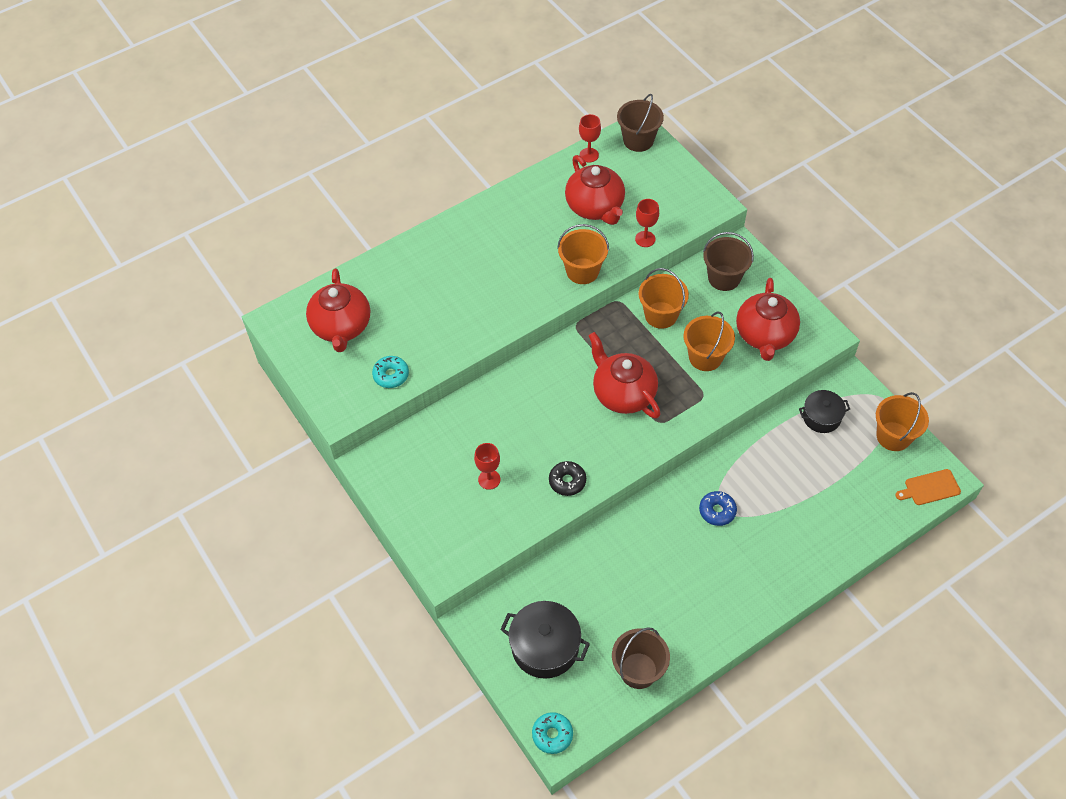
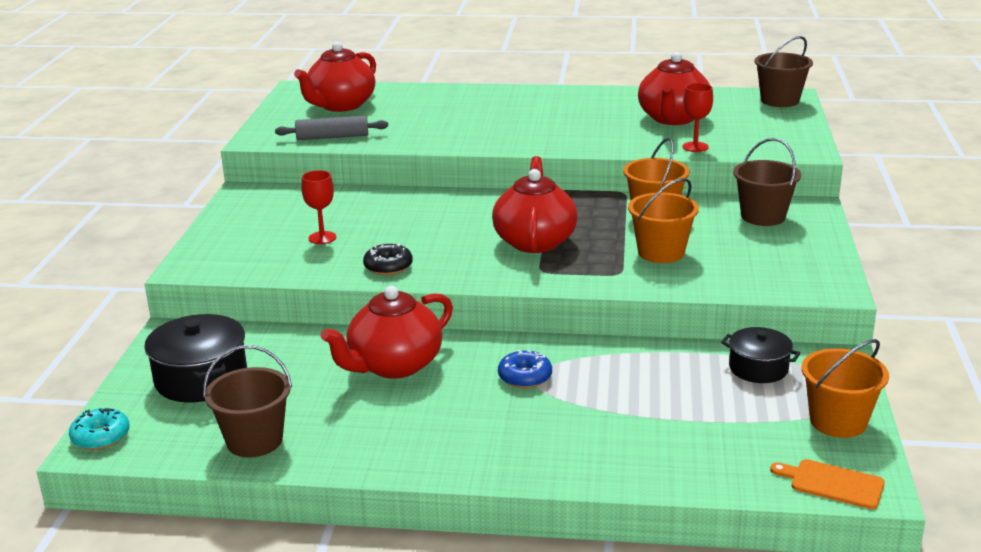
camera: 40 degrees right, 30 degrees down
(391, 375) = (332, 137): turquoise donut -> grey rolling pin
(582, 271) = (599, 143): orange bucket -> none
(589, 155) = (714, 94): red goblet -> none
(765, 335) = (754, 264): red teapot -> red teapot (394, 365)

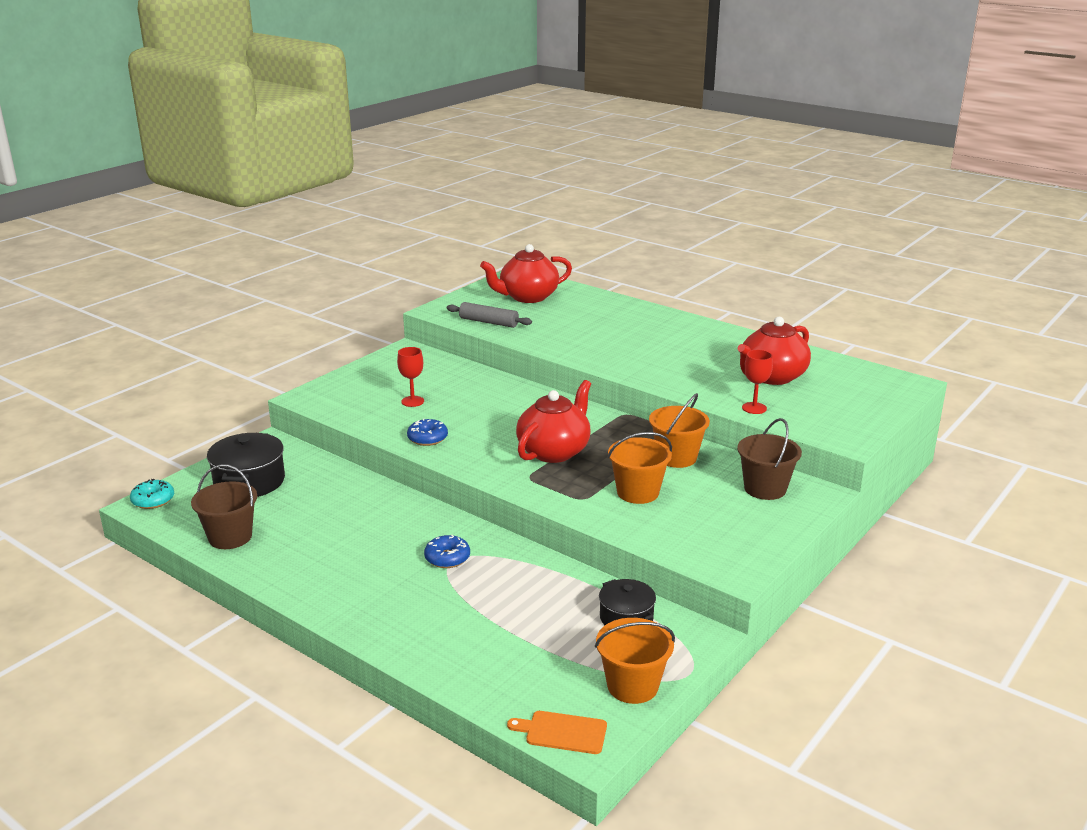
camera: 30 degrees right, 0 degrees up
(388, 267) = (427, 438): black donut -> blue donut
(394, 365) = (373, 516): red teapot -> none
(780, 100) = (893, 385): brown bucket -> none
(832, 483) = (562, 732): orange cutting board -> orange cutting board turned 45 degrees counterclockwise

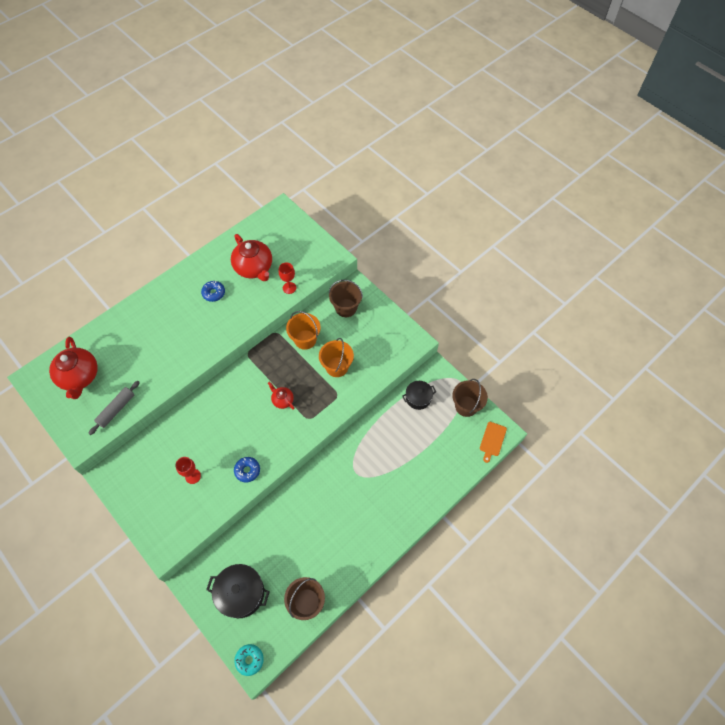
camera: 80 degrees left, 35 degrees up
(447, 558) = (353, 475): blue donut -> blue donut (214, 293)
(554, 451) = (282, 400): red teapot -> red teapot, size x0.51
(632, 686) = (466, 406): orange bucket -> brown bucket

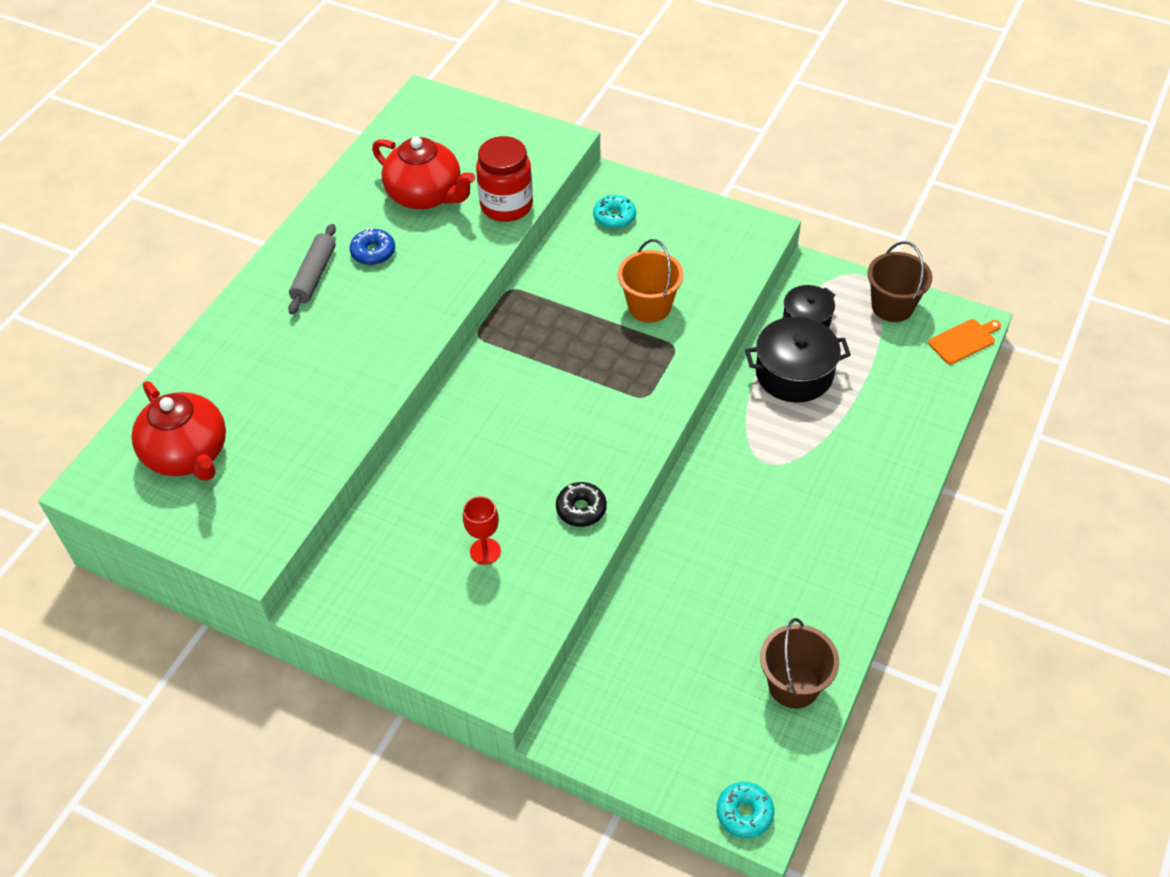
camera: 20 degrees left, 10 degrees down
(116, 409) = (290, 482): grey rolling pin -> grey rolling pin (314, 275)
(241, 593) = (668, 716): black pot -> black pot (794, 374)
(247, 470) = (581, 509): blue donut -> black donut
(282, 400) = (582, 384): red teapot -> none
(289, 288) = (506, 206): red goblet -> red jar
(305, 339) = (570, 284): orange bucket -> none
(346, 308) = (614, 217): brown bucket -> turquoise donut
(492, 440) = (963, 340): orange cutting board -> orange cutting board turned 120 degrees counterclockwise

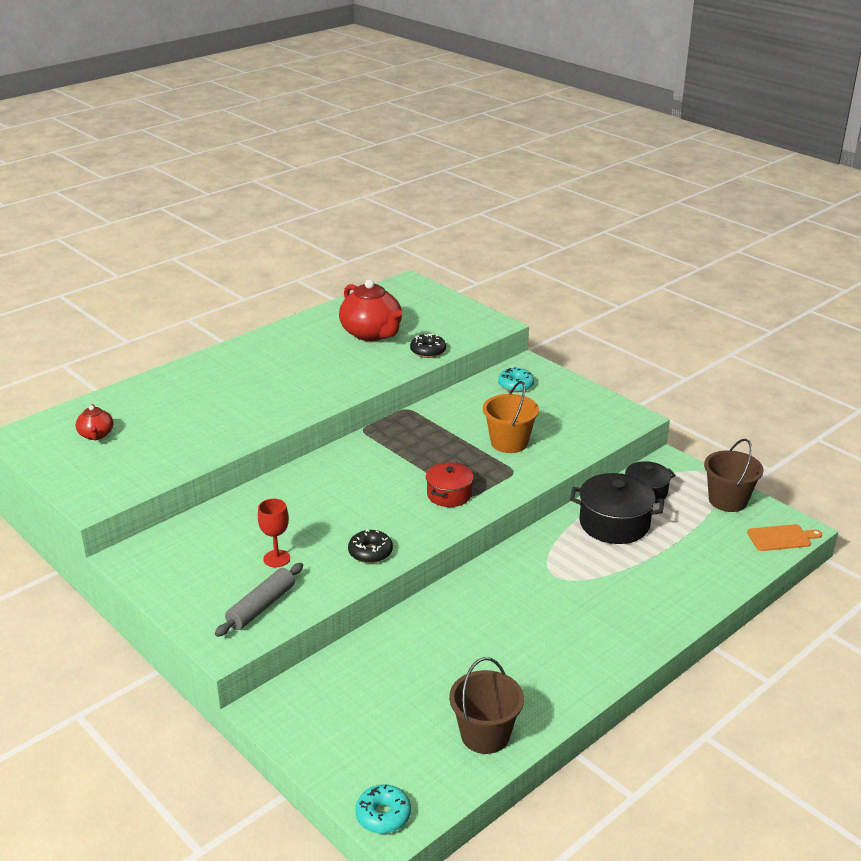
camera: 20 degrees right, 20 degrees down
(188, 454) = (96, 435): red teapot -> red teapot, size x0.51
(314, 275) = (259, 359): grey rolling pin -> grey rolling pin (261, 607)
(373, 252) = (310, 356): blue donut -> none
(506, 206) = (428, 351): red jar -> black donut
(622, 401) = (449, 494): none -> red pot

